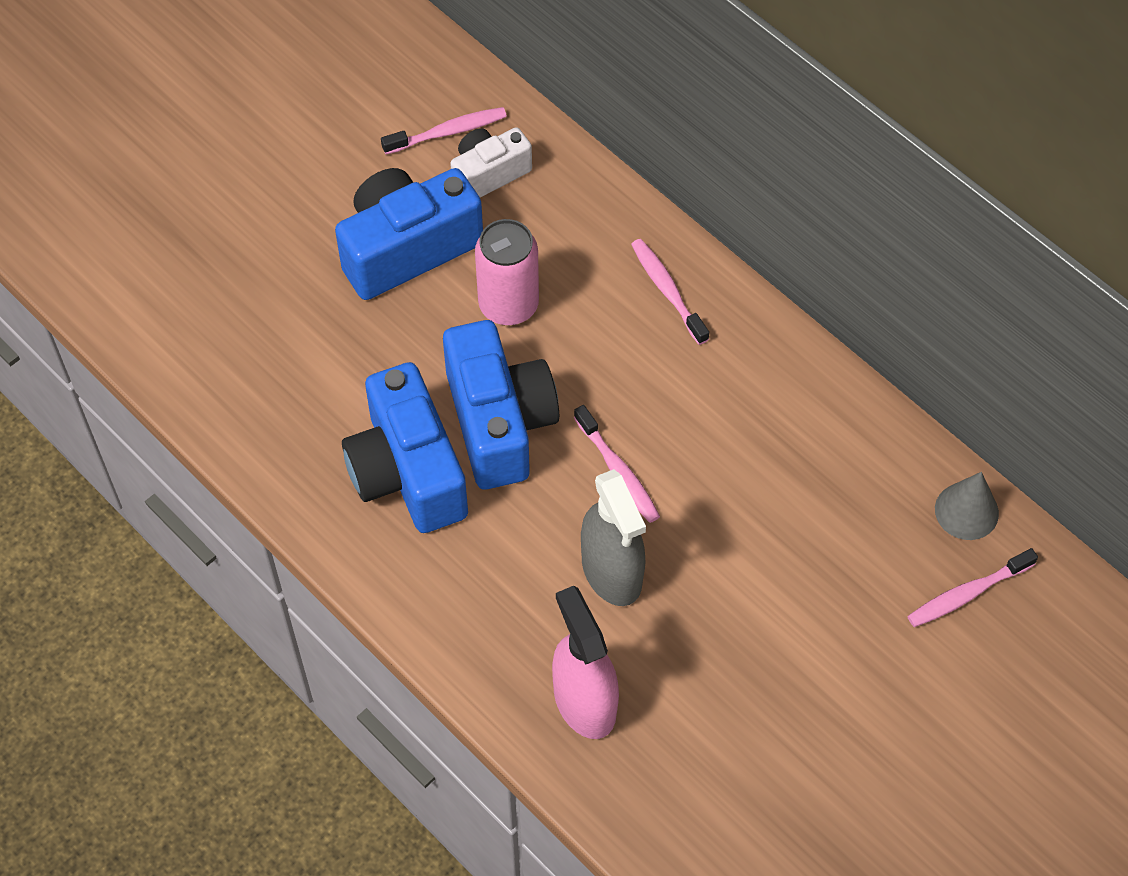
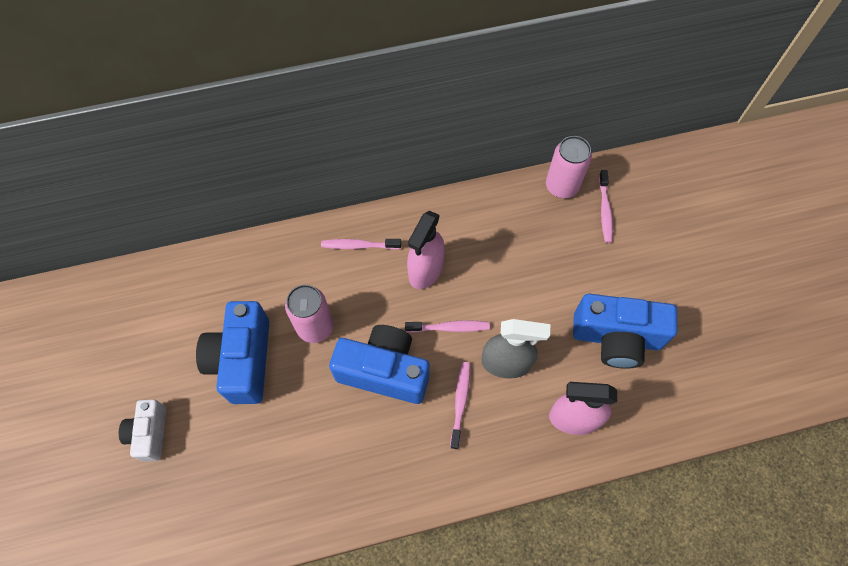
camera: 60 degrees left, 5 degrees up
(407, 472) = (384, 437): blue camera -> blue camera (616, 338)
(448, 132) = (184, 298): pink toothbrush -> pink toothbrush (460, 402)
(488, 174) = (226, 292): white camera -> white camera (150, 433)
(688, 395) = (425, 270): none -> pink spray bottle
(966, 511) = (561, 186): grey cone -> pink can

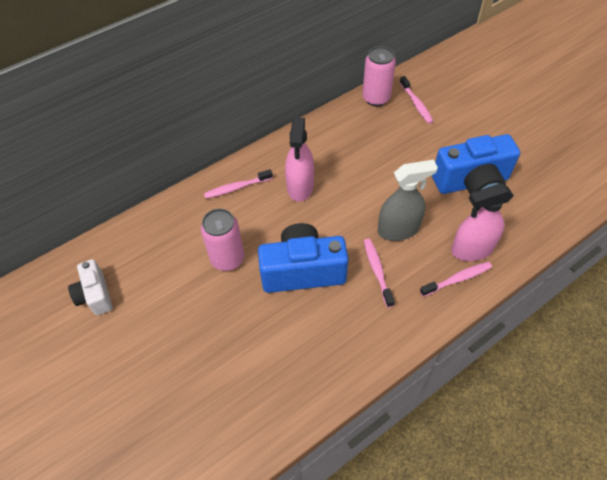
camera: 20 degrees left, 10 degrees down
(150, 433) = (111, 399): white camera -> white camera (95, 295)
(243, 360) = (174, 307): blue camera -> none
(450, 327) = (340, 220): pink toothbrush -> pink toothbrush (457, 279)

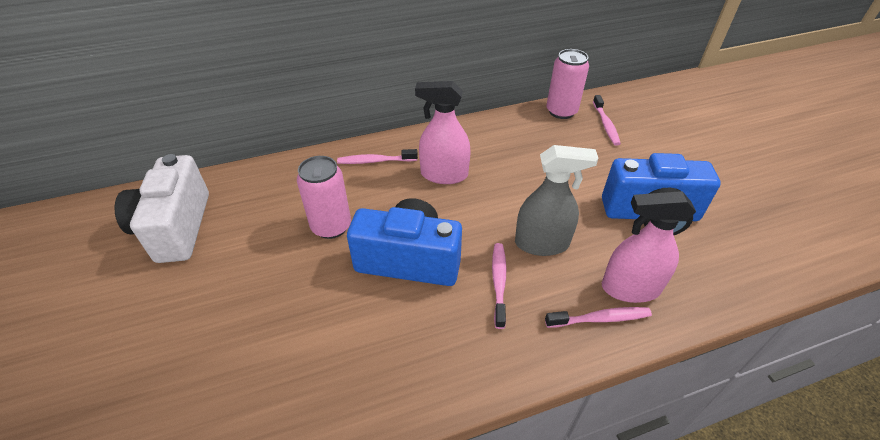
camera: 15 degrees right, 10 degrees down
(95, 295) = (176, 227): white camera -> white camera, size x1.72
(300, 187) = (444, 175): pink spray bottle -> pink spray bottle turned 75 degrees clockwise

